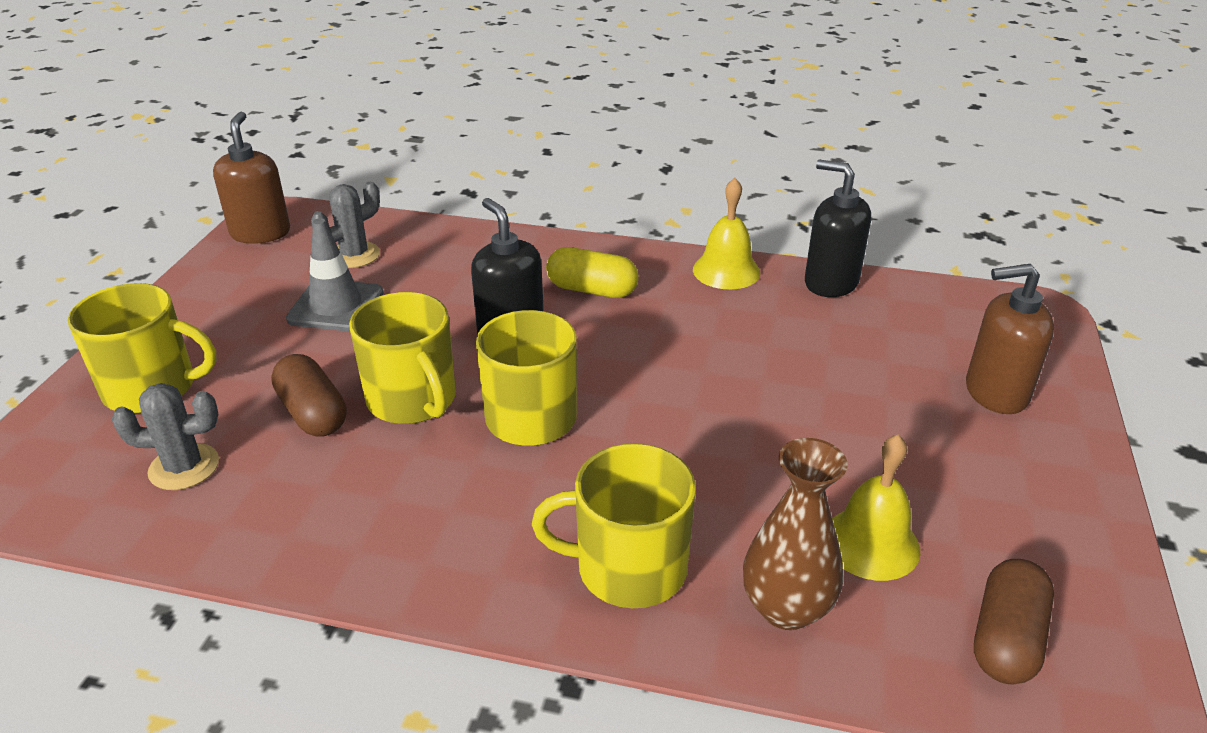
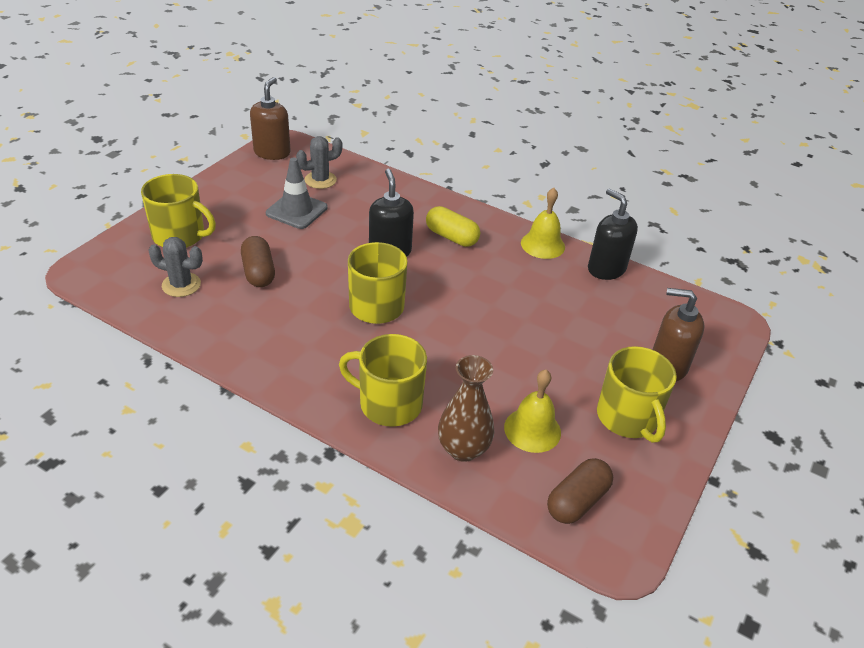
camera: 15 degrees right, 5 degrees up
(412, 400) = (316, 279): yellow mug -> yellow mug (628, 418)

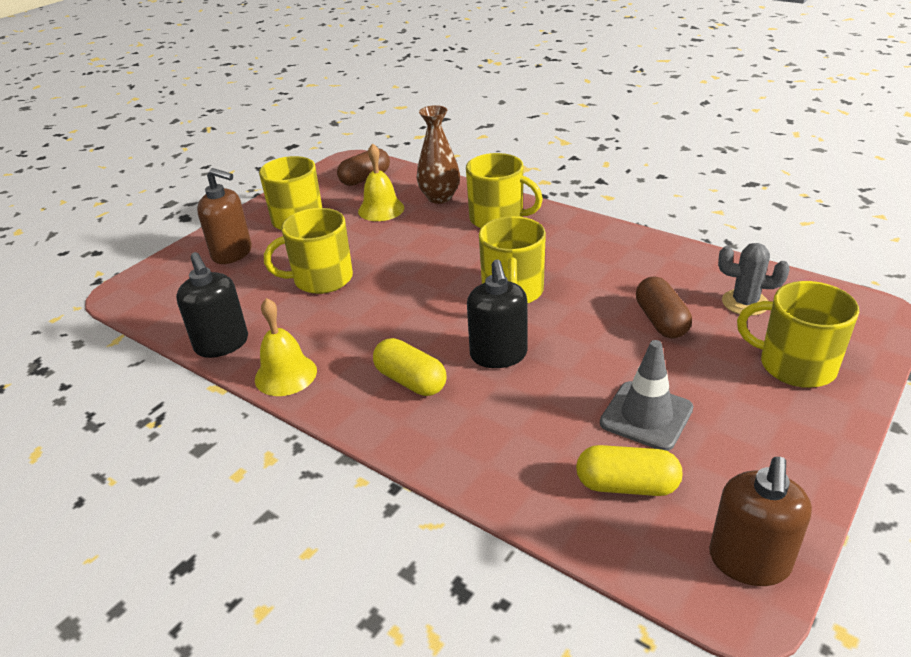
camera: 170 degrees left, 5 degrees down
(320, 180) = (626, 485): grey cactus -> yellow capsule
(557, 328) = (321, 279): none -> yellow mug

